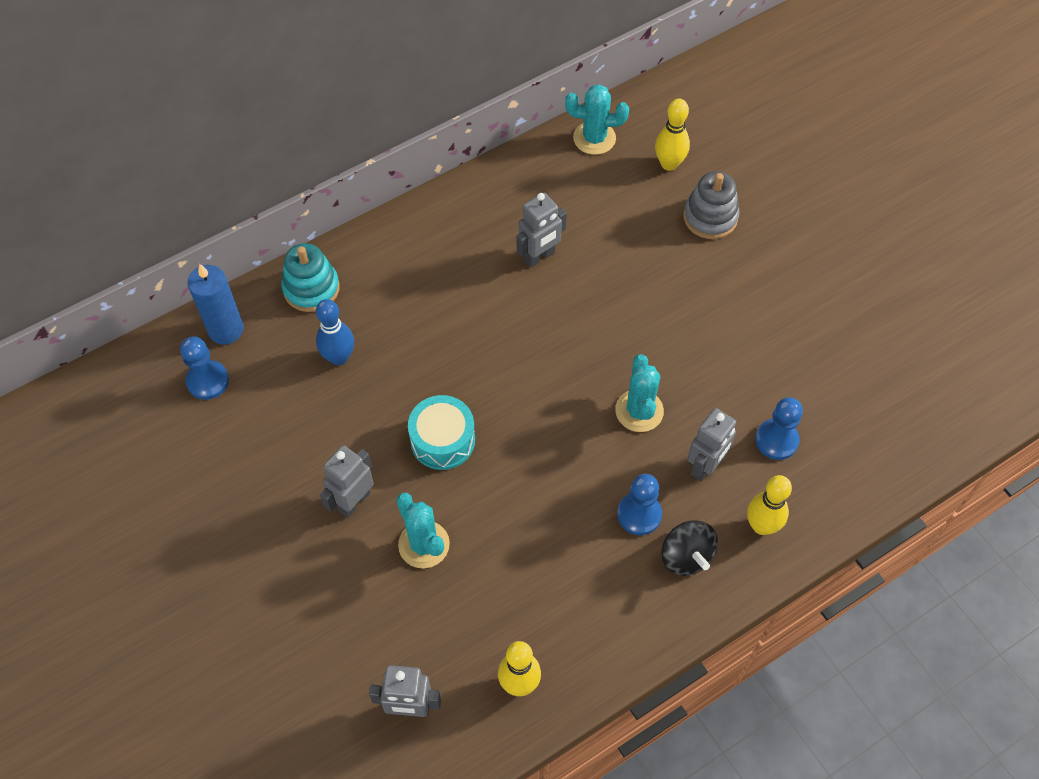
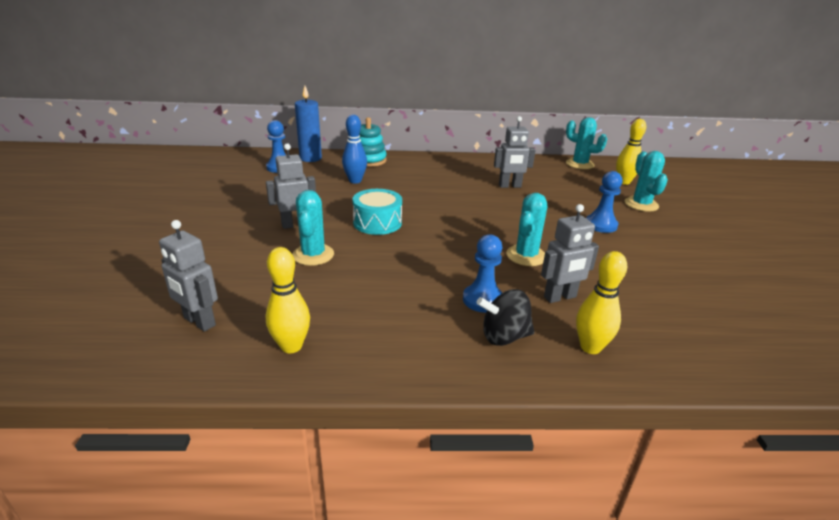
camera: 30 degrees right, 30 degrees down
(686, 556) = (504, 336): black spinning top -> black spinning top turned 75 degrees clockwise
(710, 217) = (641, 204): grey stacking toy -> turquoise cactus
(776, 440) = (635, 307): blue pawn -> blue pawn (601, 225)

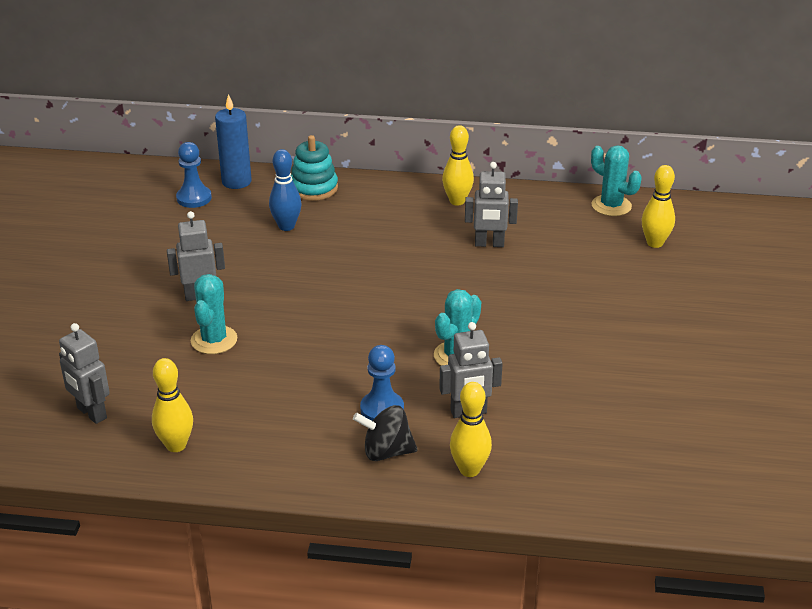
camera: 10 degrees right, 5 degrees up
(377, 223) = (297, 298): turquoise drum -> none
(474, 164) = (457, 201): none -> yellow bowling pin
(601, 225) = (576, 316): blue pawn -> none
(641, 204) = (652, 284): turquoise cactus -> none

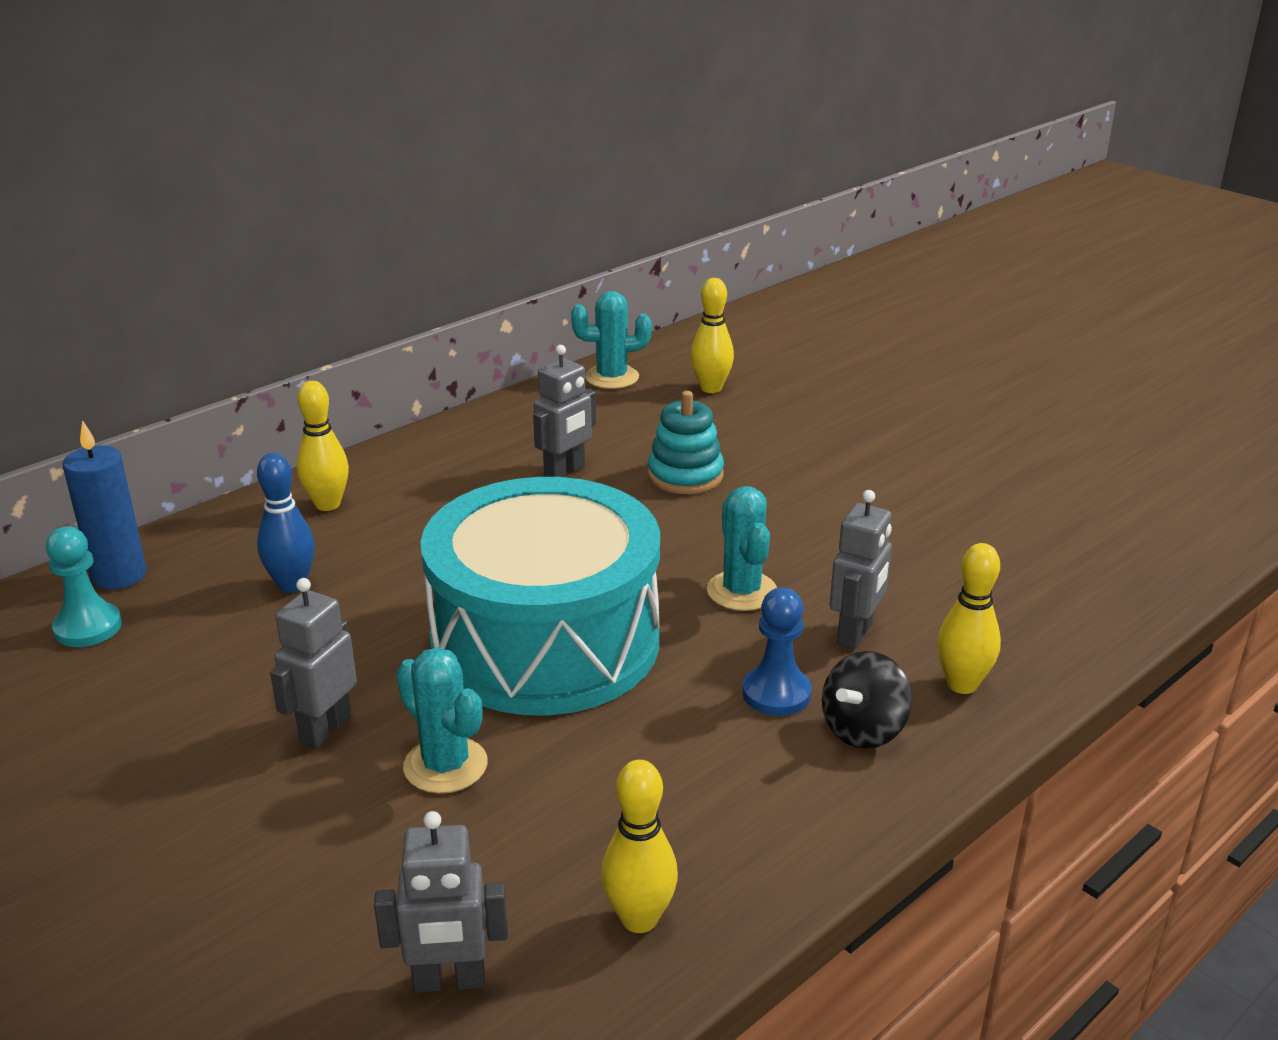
camera: 50 degrees left, 5 degrees down
(194, 198) = (88, 627): blue pawn -> turquoise pawn
(314, 188) = (248, 526): turquoise stacking toy -> turquoise stacking toy (685, 475)
(334, 318) = (545, 642): none -> turquoise drum
(457, 201) = (451, 451): yellow bowling pin -> yellow bowling pin (327, 504)

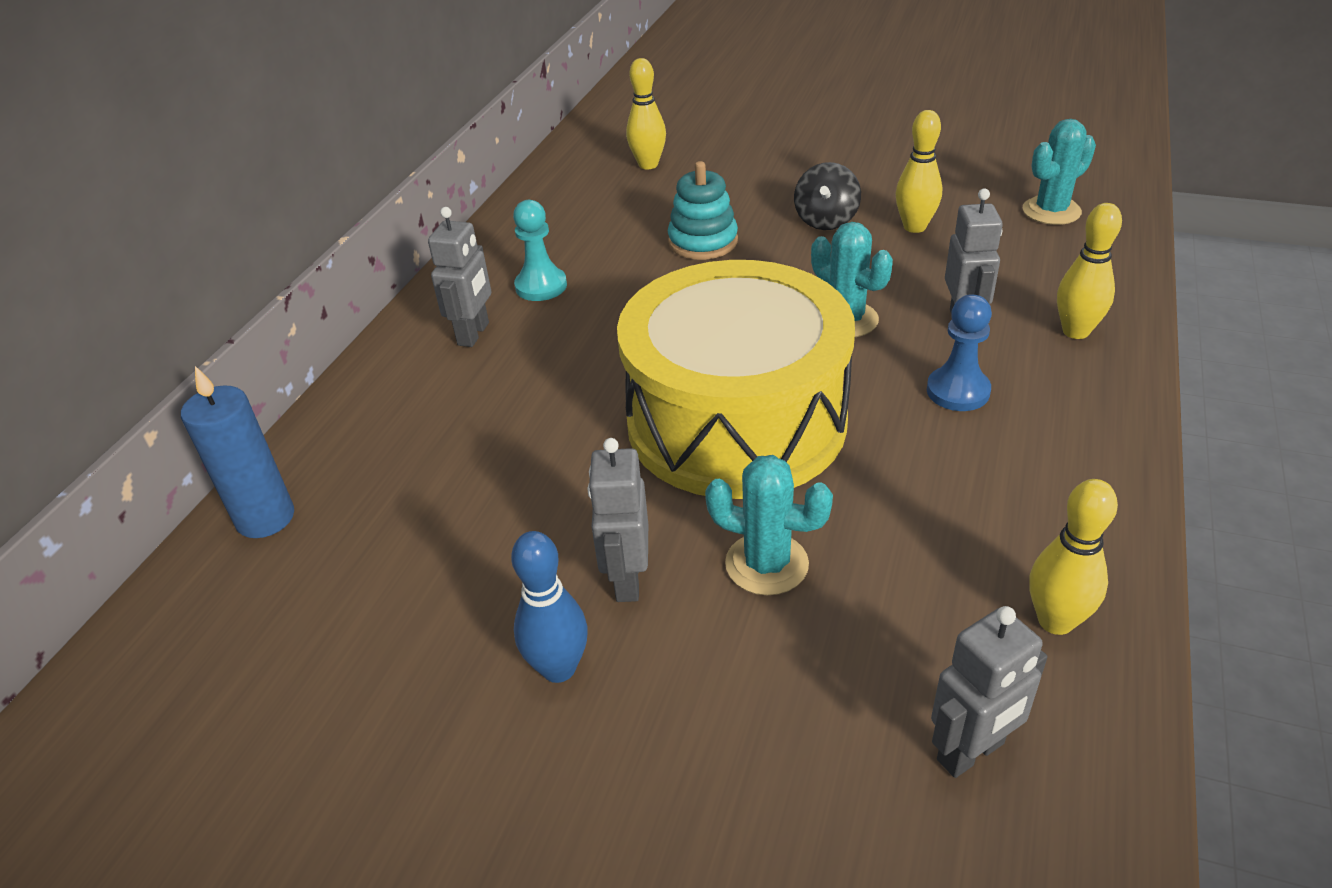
camera: 25 degrees left, 10 degrees up
(88, 627) = (284, 582): turquoise pawn -> turquoise pawn (541, 286)
(292, 585) = (455, 460): blue bowling pin -> blue bowling pin (558, 668)
(327, 504) = (412, 373): yellow bowling pin -> yellow bowling pin (914, 227)
(545, 642) = (736, 421): turquoise drum -> yellow drum
(565, 472) = (600, 271): grey robot -> grey robot (474, 334)
(612, 377) = (556, 180): turquoise cactus -> turquoise cactus (1051, 211)
(863, 730) = (1048, 394): black spinning top -> black spinning top (826, 220)

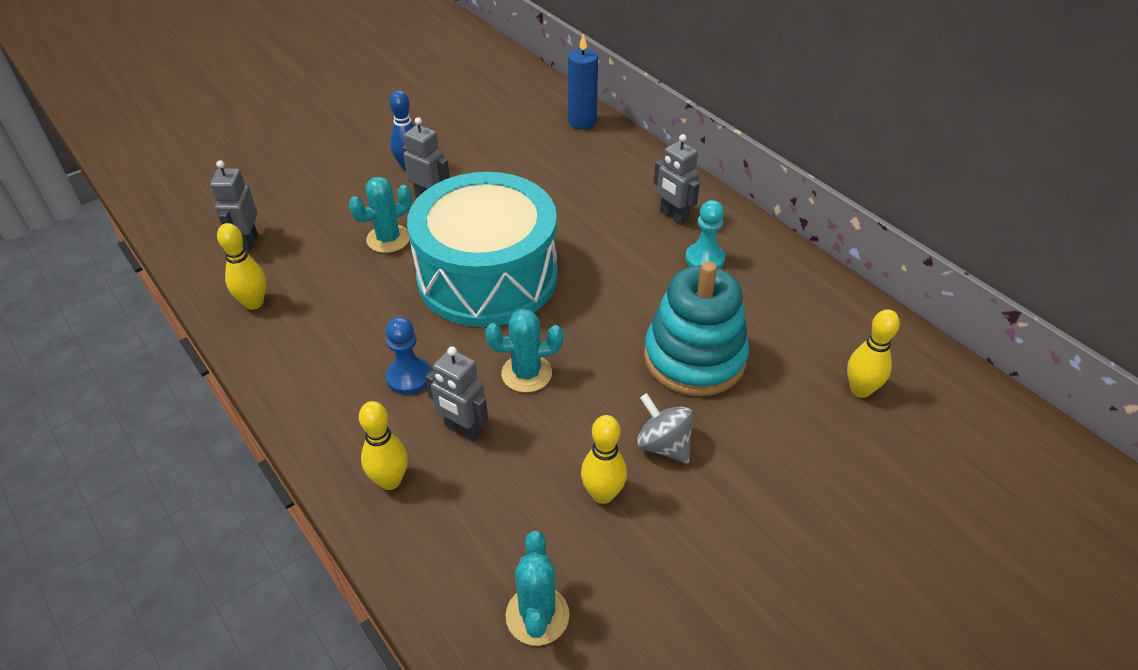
camera: 120 degrees right, 5 degrees up
(703, 242) = (694, 358): turquoise stacking toy -> turquoise stacking toy, size x1.66
(736, 421) = (487, 276): yellow drum -> turquoise drum
(826, 220) = (663, 445): black spinning top -> grey spinning top

